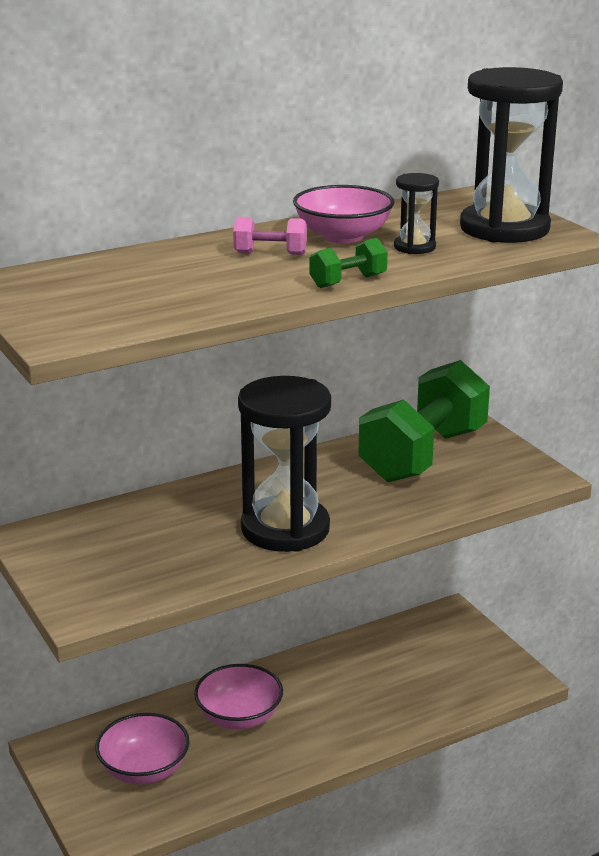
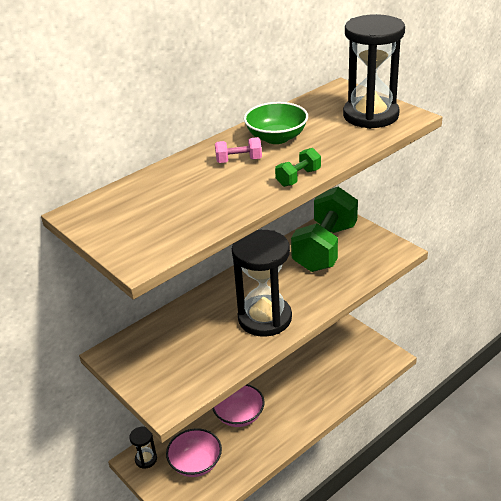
camera: 10 degrees left, 10 degrees up
(343, 236) = (276, 138): pink bowl -> green bowl
(414, 247) = (324, 140): black hourglass -> black hourglass (146, 459)

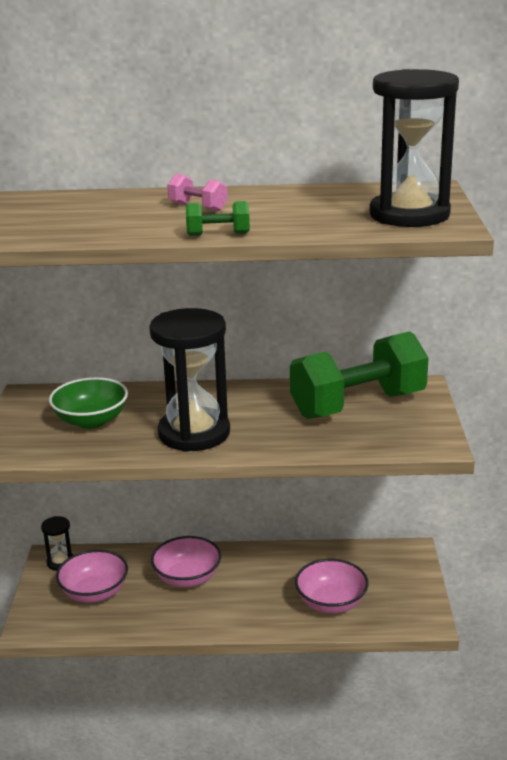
camera: 40 degrees right, 10 degrees down
(276, 138) = (271, 203): green bowl -> green bowl (91, 421)
(335, 378) = (331, 603): none -> pink bowl

